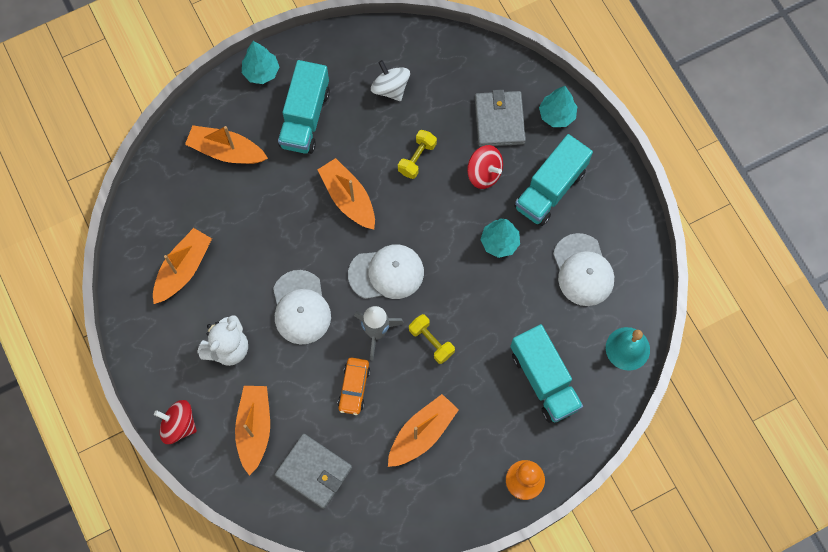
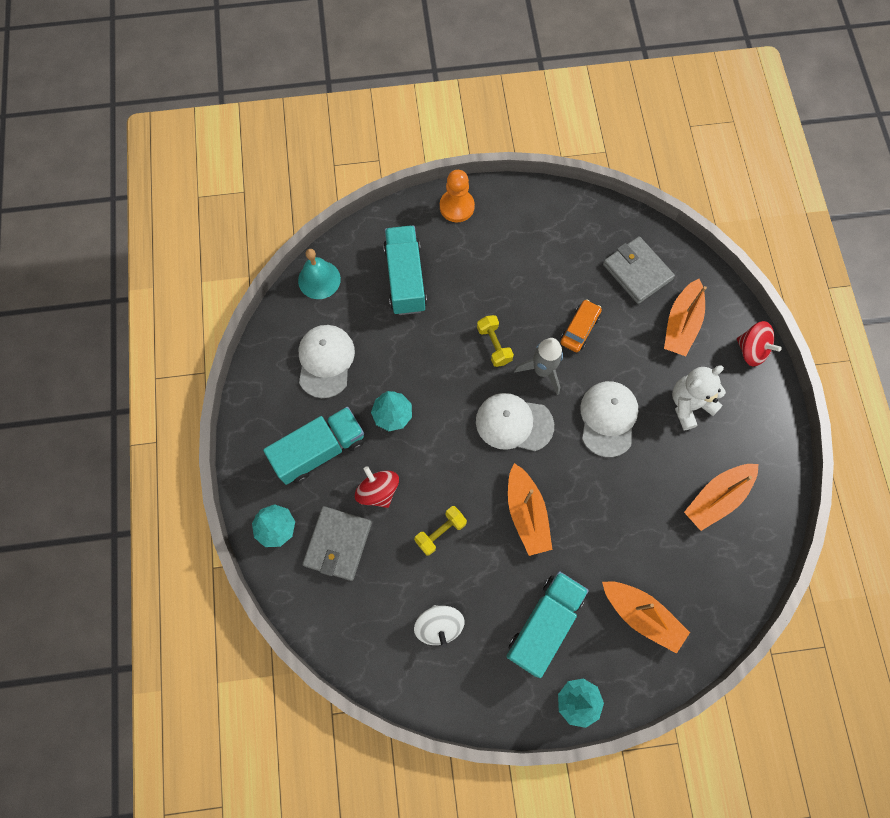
camera: 160 degrees left, 0 degrees up
(422, 433) = (531, 271): orange boat -> none

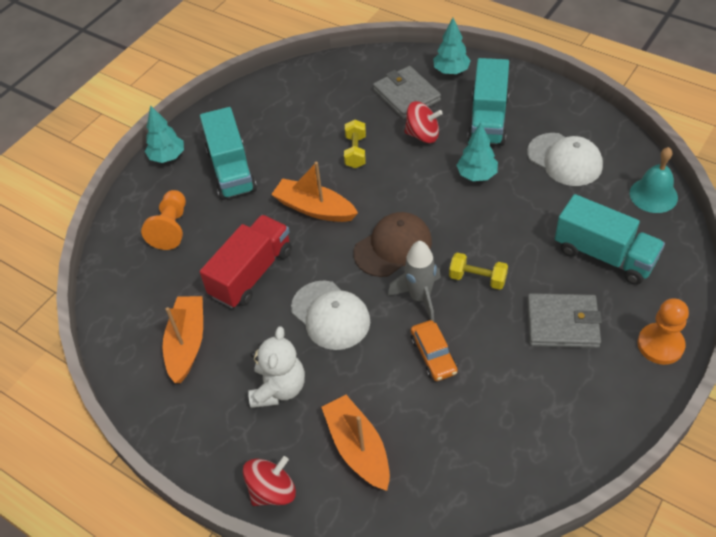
camera: 135 degrees right, 20 degrees down
(439, 626) = (295, 116): white spinning top -> none
(514, 423) = (393, 247): white cap -> brown cap
(624, 507) = (251, 273): none -> red truck
(637, 272) = (450, 454): grey wallet -> grey wallet (562, 323)
(641, 615) = (171, 228): orange boat -> orange pawn
(751, 350) = (272, 491): red spinning top -> red spinning top turned 150 degrees clockwise

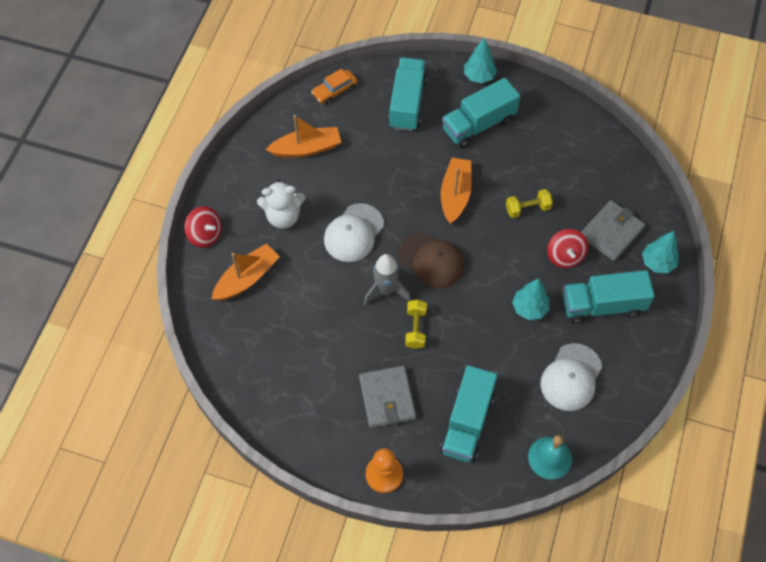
camera: 70 degrees right, 10 degrees up
(171, 228) = (407, 103): orange pawn -> turquoise truck
(251, 273) = (379, 170): red truck -> none
(433, 355) = (335, 310): orange car -> orange car (334, 91)

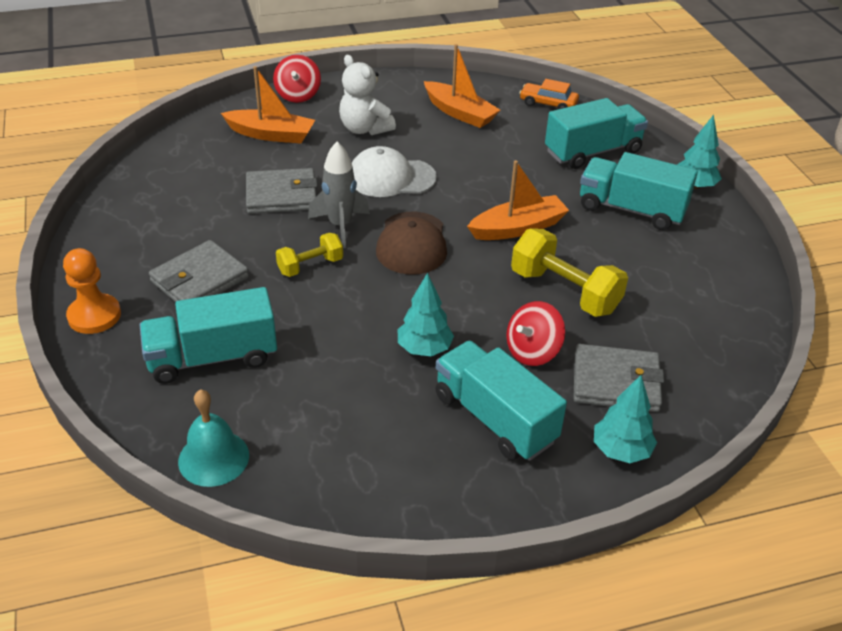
camera: 55 degrees right, 20 degrees down
(327, 308) = (281, 195): none -> grey wallet
(527, 209) = (564, 292): yellow dumbbell -> yellow dumbbell, size x1.71
(571, 377) = (355, 430): white cap -> none

